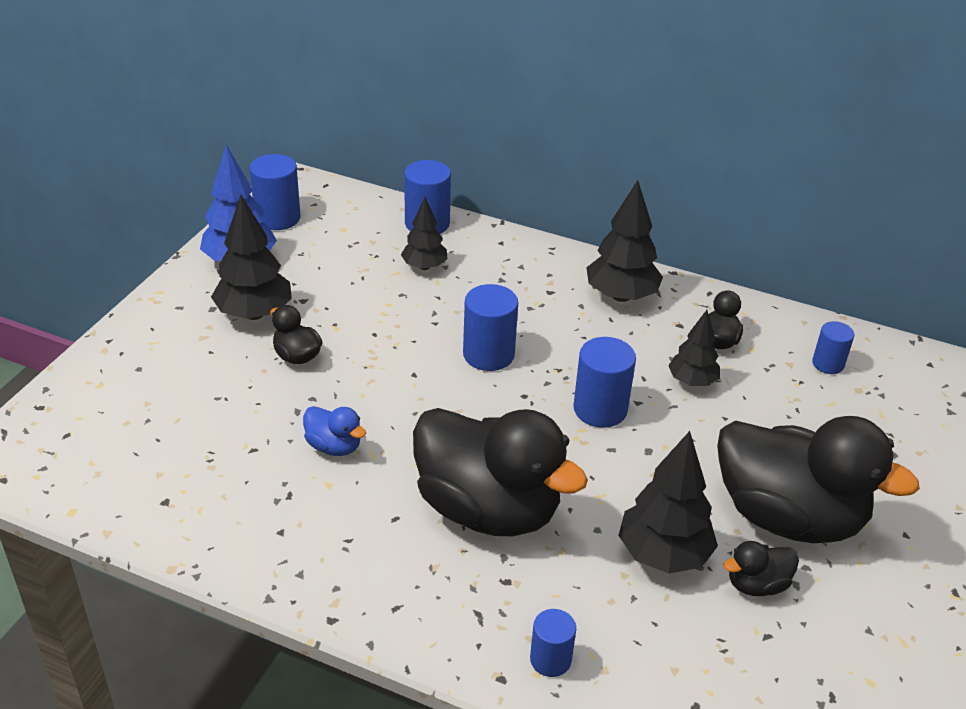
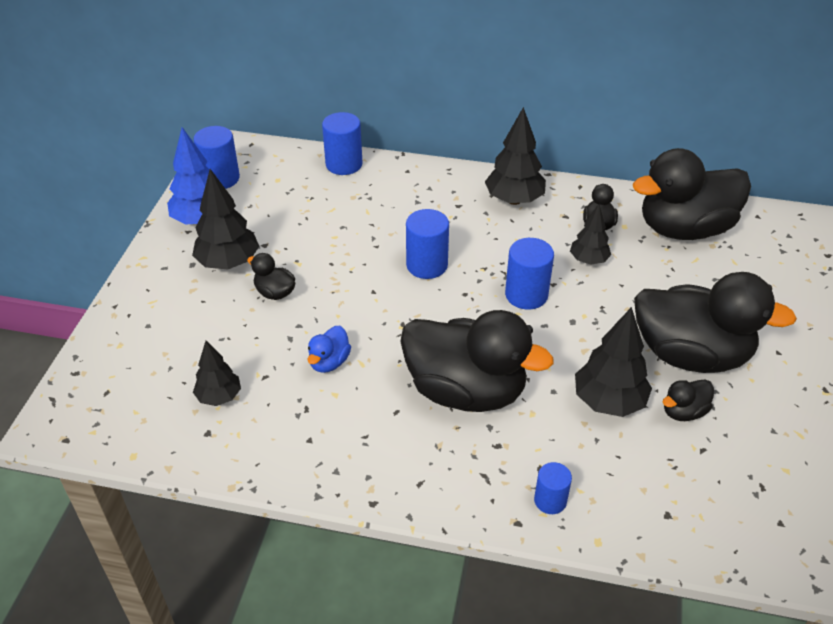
camera: 10 degrees left, 5 degrees up
(334, 446) = (329, 362): blue duck -> blue duck turned 90 degrees clockwise
(424, 266) = (353, 200): black tree -> black tree (219, 397)
(828, 364) = (684, 229): blue cylinder -> black duck

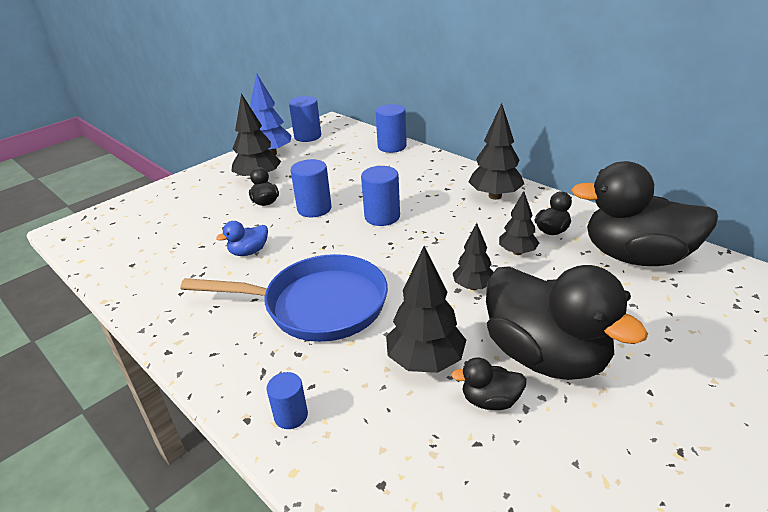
camera: 35 degrees right, 10 degrees down
(219, 397) = (163, 247): black tree -> black tree (473, 287)
(466, 391) = (318, 305): black duck -> blue pan
(526, 295) = (437, 259): blue cylinder -> blue cylinder (314, 209)

